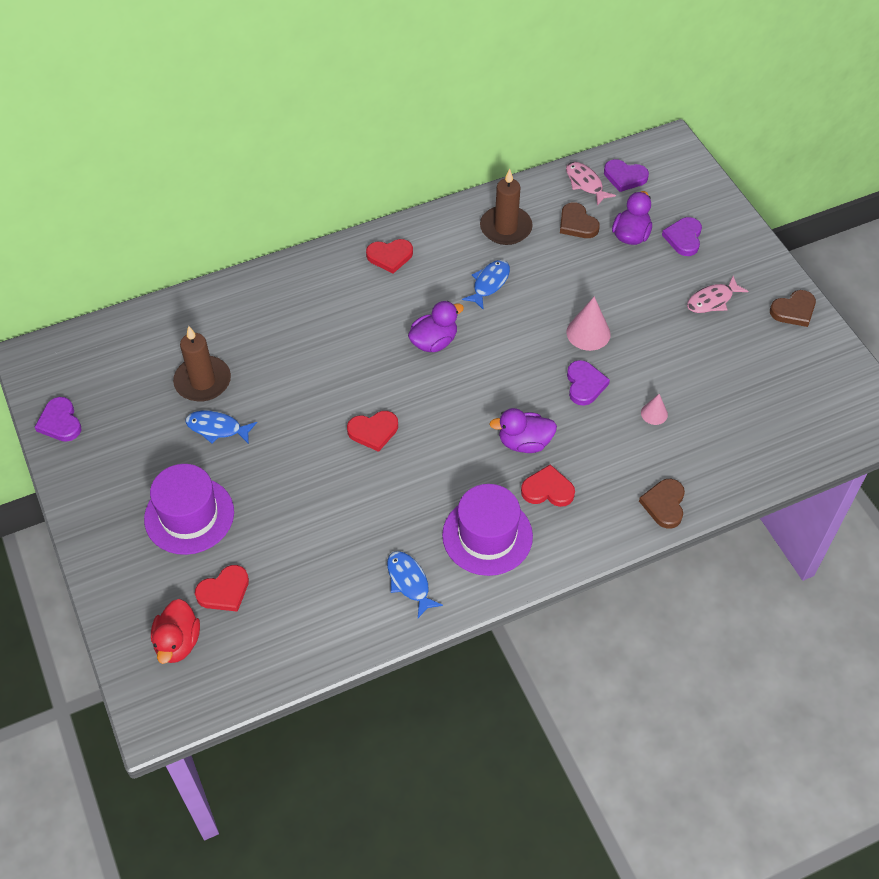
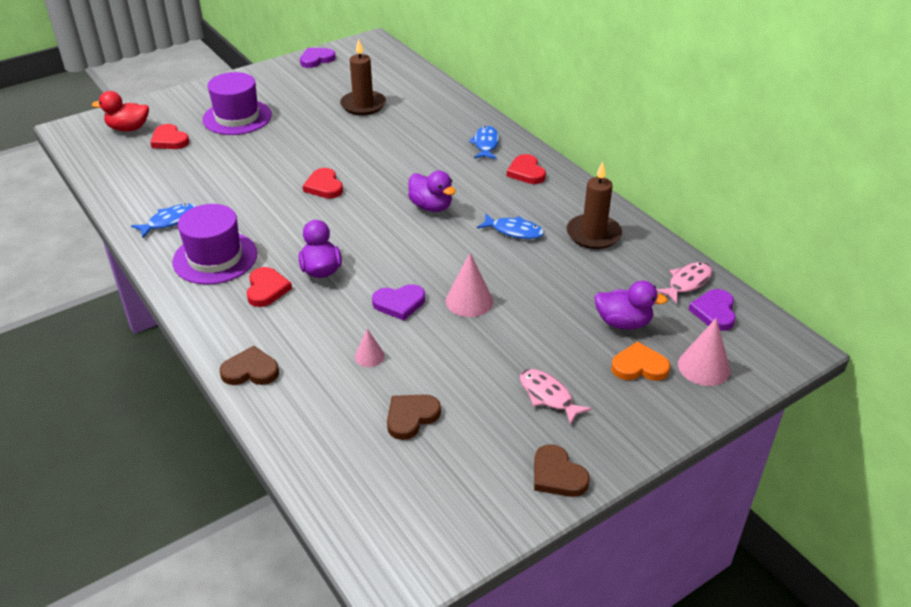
camera: 80 degrees right, 15 degrees down
(217, 428) = (318, 117): blue fish -> blue fish (486, 144)
(577, 224) = (622, 281): brown heart -> brown heart (411, 417)
(683, 238) = (639, 366): purple heart -> orange heart
(688, 201) = (704, 367): none -> pink cone

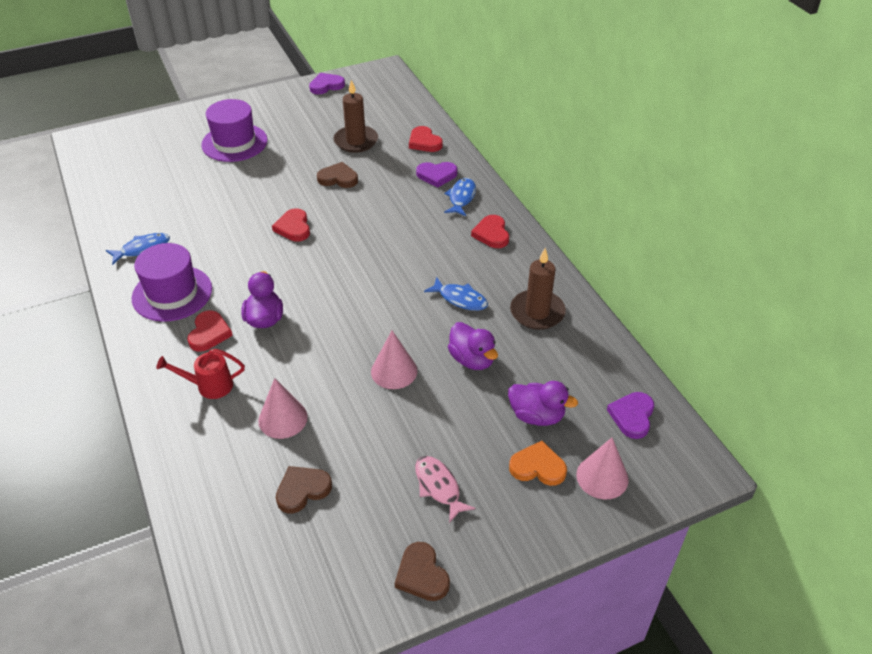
camera: 10 degrees right, 5 degrees up
(128, 128) = (133, 144): red duck -> none
(169, 140) = (166, 161): red heart -> red heart (424, 142)
(250, 370) = (170, 418): brown heart -> brown heart (338, 178)
(282, 336) = (209, 386): none -> red watering can
(369, 356) = (283, 418): pink cone -> pink cone, size x1.71
(399, 303) = (327, 365): purple heart -> purple heart (436, 175)
(431, 206) = (388, 262): purple duck -> purple duck (472, 359)
(687, 283) = (614, 379): pink fish -> none

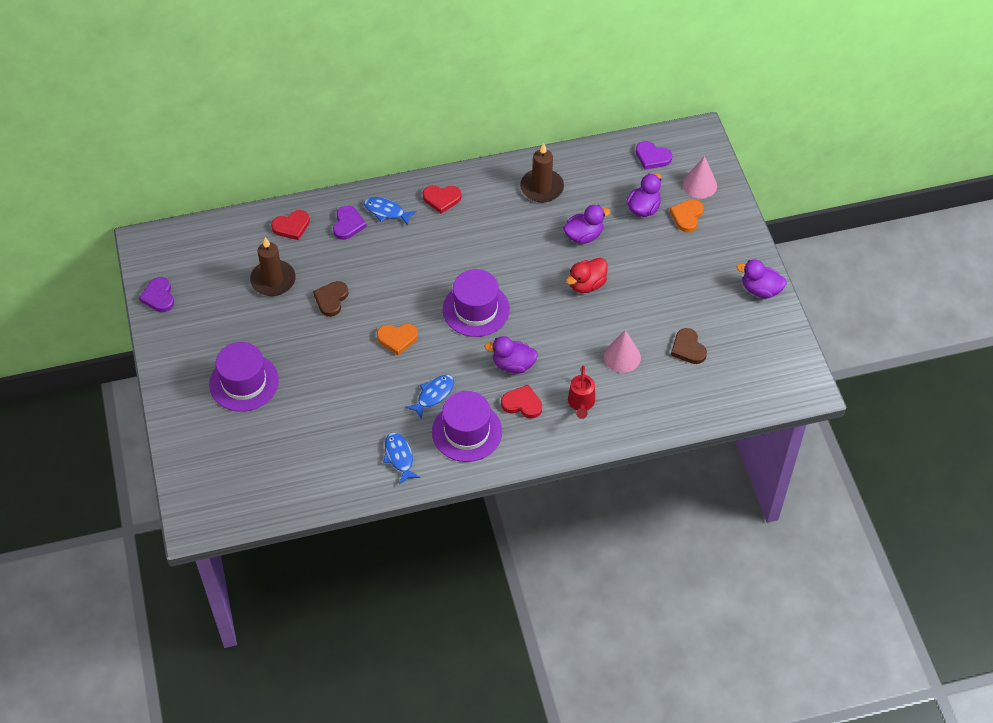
camera: 80 degrees left, 10 degrees up
(293, 227) = (397, 339): red heart -> orange heart
(340, 279) = (476, 309): none -> purple hat
(394, 371) = (586, 284): pink cone -> red duck
(422, 575) = (760, 290): brown heart -> purple duck
(438, 487) = (695, 272): pink fish -> none
(460, 299) = (517, 232): blue fish -> blue fish (433, 395)

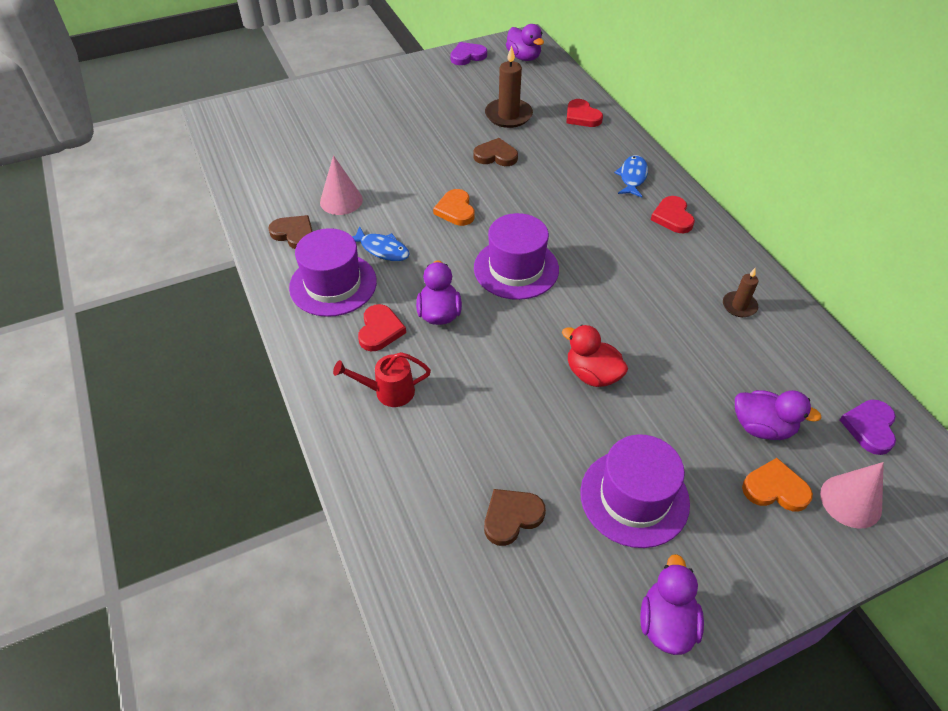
camera: 80 degrees right, 5 degrees down
(244, 382) = (378, 117): purple hat -> purple hat (634, 497)
(348, 224) = (601, 152): purple heart -> none
(399, 457) = (294, 234): blue fish -> brown heart
(542, 187) = (739, 306): brown candle -> brown candle, size x0.57
(584, 236) = (677, 361): purple duck -> purple duck (524, 57)
(622, 357) = (476, 430): pink cone -> pink cone (341, 200)

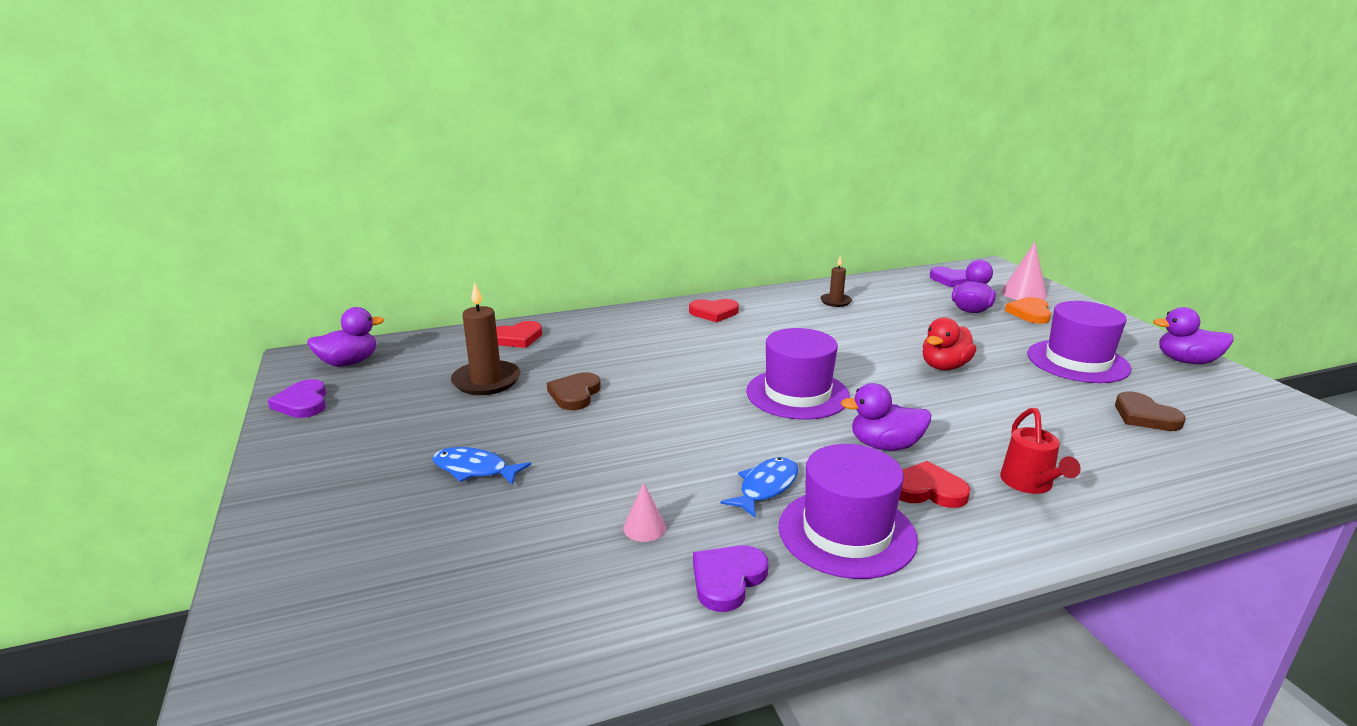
camera: 85 degrees left, 25 degrees down
(294, 234) = (727, 579): brown heart -> purple heart
(341, 200) = (644, 528): pink cone -> pink cone, size x0.58
(455, 210) = (685, 427): orange heart -> none
(632, 177) = (644, 323): blue fish -> blue fish (474, 469)

